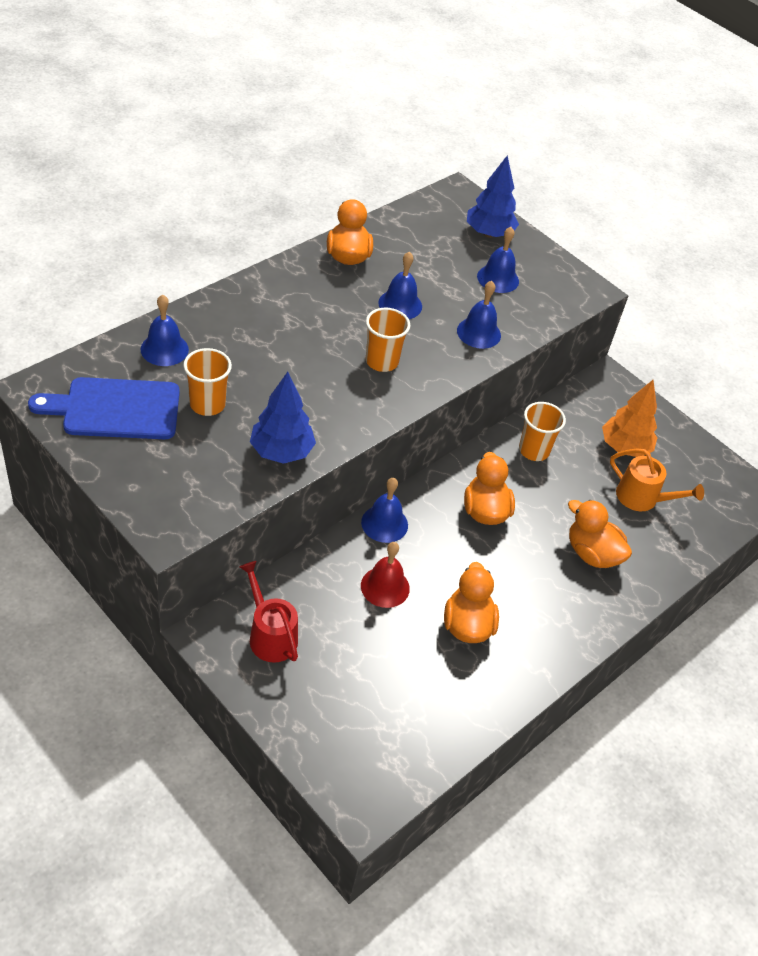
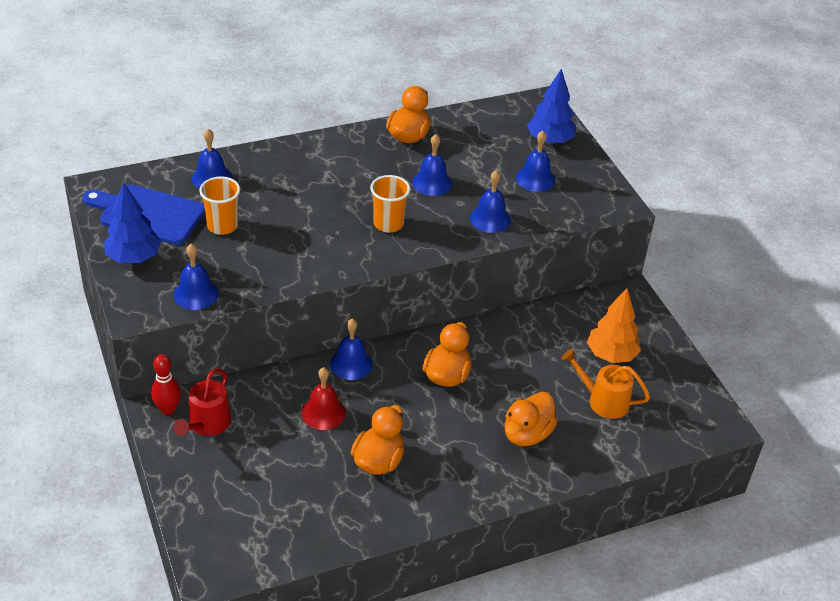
camera: 25 degrees right, 5 degrees down
(218, 630) = (168, 409): none -> red bowling pin
(222, 493) = (196, 294): none -> blue bell
(270, 635) = (207, 424): red watering can -> red watering can turned 150 degrees counterclockwise
(281, 452) = (262, 274): blue tree -> blue tree (134, 258)
(534, 450) = (521, 337): orange cup -> none
(592, 554) = (527, 434): orange duck -> orange duck turned 120 degrees counterclockwise
(642, 498) = (603, 401): orange watering can -> orange watering can turned 150 degrees clockwise

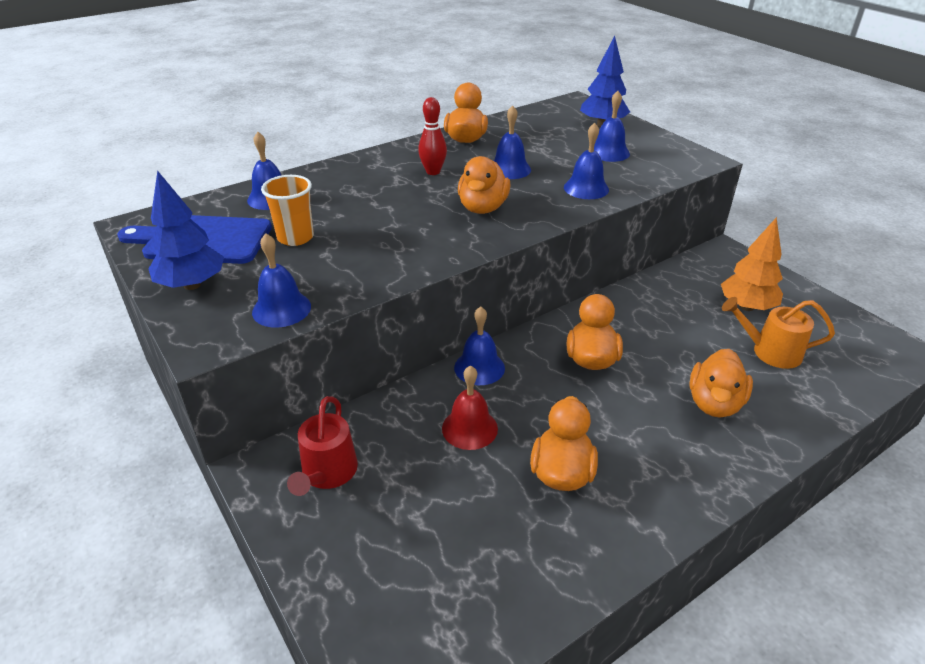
camera: 10 degrees left, 5 degrees down
(168, 409) = (271, 465): red bowling pin -> red bowling pin (433, 172)
(388, 224) = (483, 208): orange cup -> orange duck

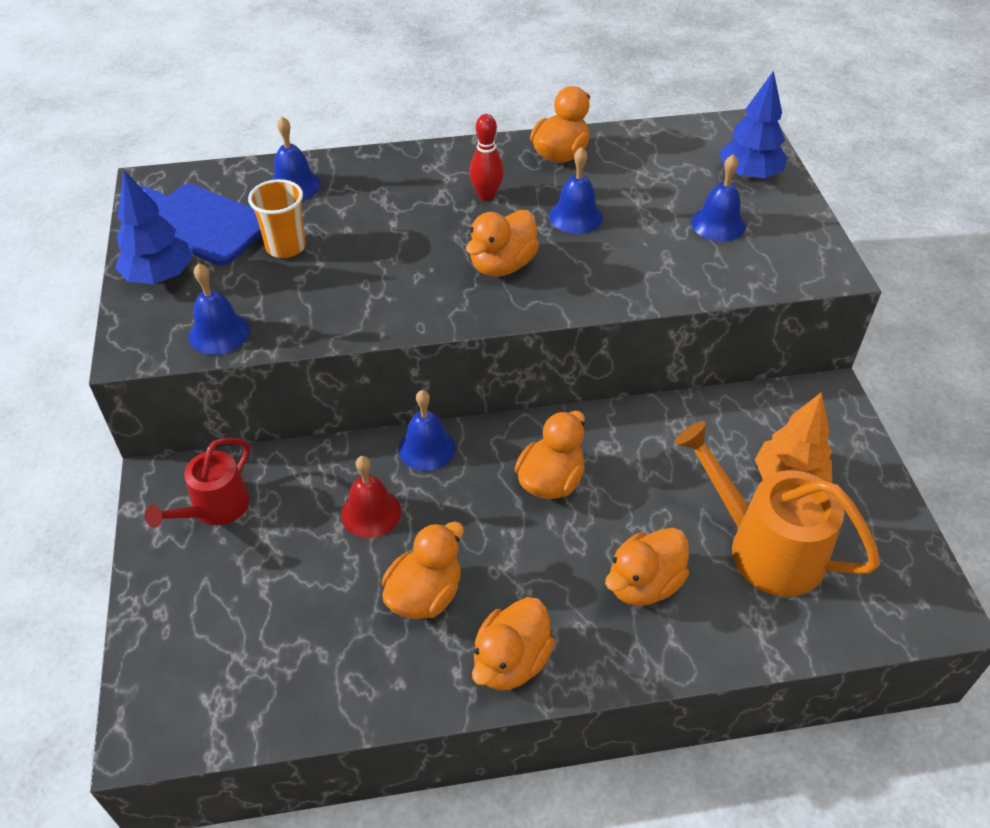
camera: 25 degrees right, 10 degrees up
(586, 188) = (643, 272): blue bell -> none
(668, 495) = (511, 661): none -> orange duck
(770, 352) = (765, 548): orange watering can -> orange watering can, size x1.60

